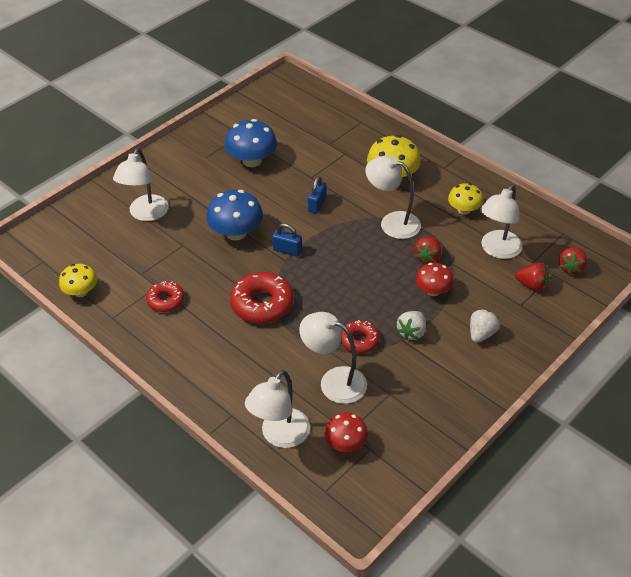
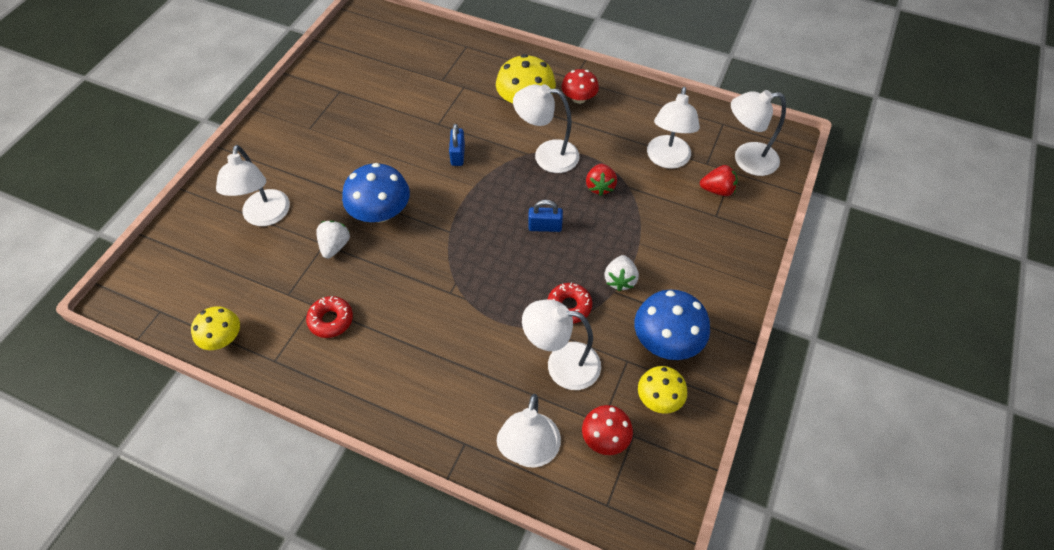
camera: 20 degrees left, 10 degrees up
(252, 160) = (364, 119): blue mushroom -> blue mushroom (667, 340)
(262, 304) = (444, 292): red donut -> none
(287, 250) = (447, 218): blue padlock -> blue padlock (545, 227)
(433, 291) = (621, 224): red mushroom -> red mushroom (579, 98)
(464, 210) = (614, 122): yellow mushroom -> yellow mushroom (659, 398)
(481, 334) = (691, 261): white strawberry -> white strawberry (335, 246)
(571, 267) = (746, 160): red strawberry -> white lamp

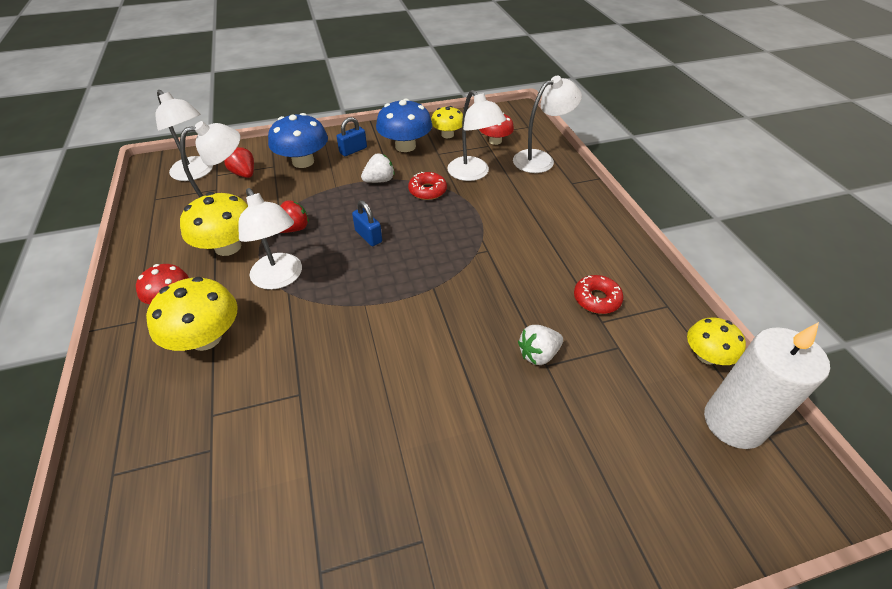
camera: 130 degrees left, 10 degrees down
(184, 302) = (734, 422): none -> white candle
(265, 216) = (582, 450): white lamp -> none
(380, 212) = (466, 350): blue mushroom -> blue mushroom (303, 161)
(458, 155) = (335, 343): blue padlock -> blue padlock (353, 150)
(612, 142) = (228, 247): none -> yellow mushroom

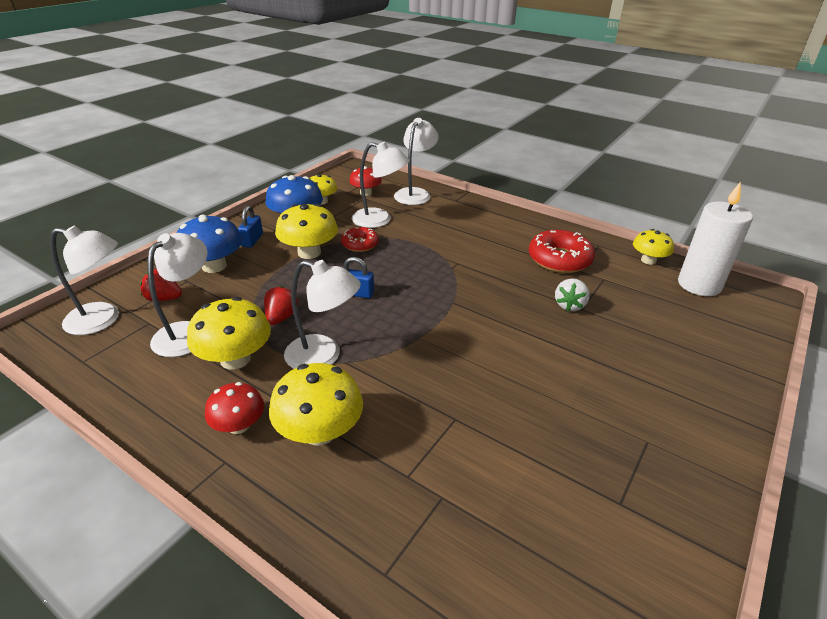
camera: 40 degrees left, 10 degrees down
(379, 180) = (309, 252): white strawberry -> yellow mushroom
(596, 299) = (559, 259): red donut -> red donut, size x1.66

